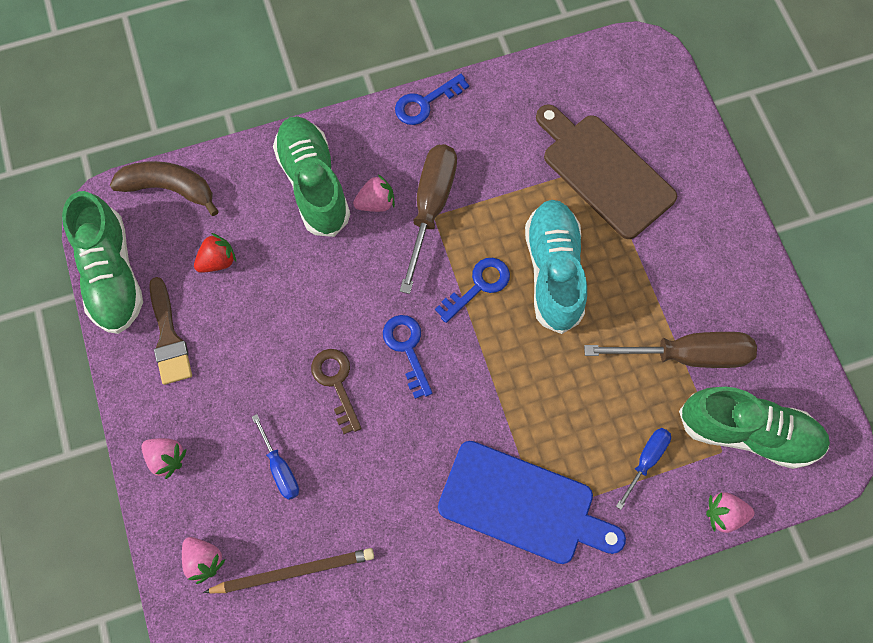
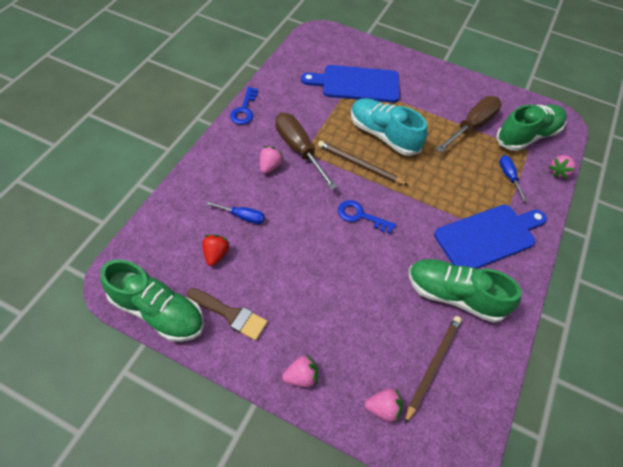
camera: 50 degrees left, 15 degrees down
(169, 188) = (145, 241): brown banana -> none
(280, 467) = (366, 323): blue screwdriver -> blue screwdriver (242, 216)
(313, 184) = (228, 181): green shoe -> green shoe (454, 295)
(336, 383) = (346, 259): brown key -> none
(478, 286) = (359, 165): blue key -> brown pencil
(604, 172) = (356, 84): brown cutting board -> blue cutting board

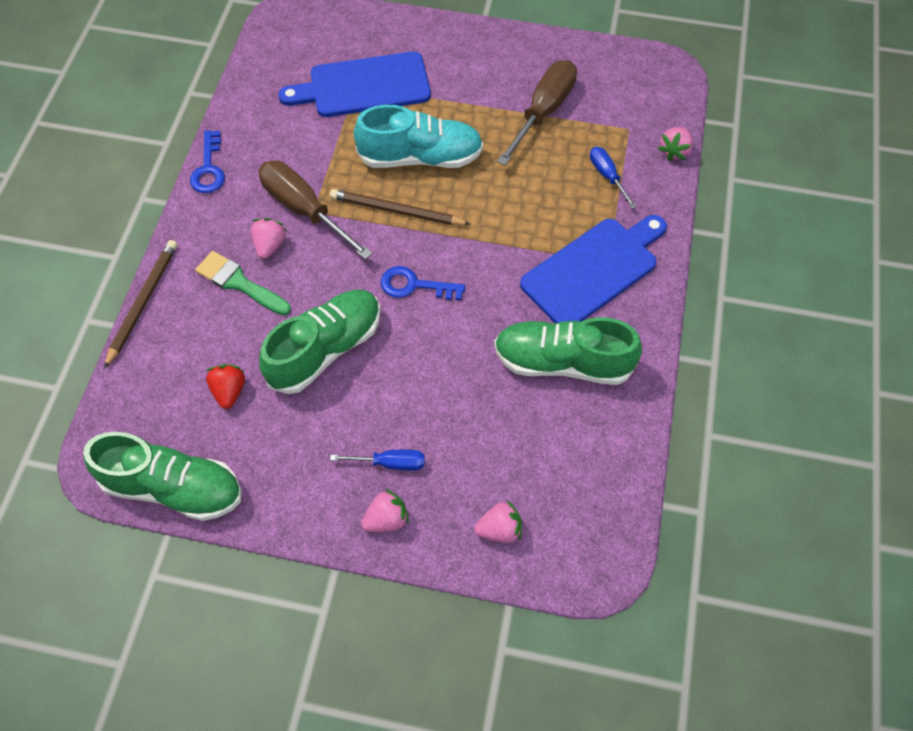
camera: 10 degrees left, 5 degrees up
(230, 314) = (273, 466): brown brush -> none
(242, 216) = (251, 329): blue screwdriver -> blue screwdriver (390, 463)
(243, 185) = (239, 283): none -> green brush
(383, 135) = (420, 157): turquoise shoe -> turquoise shoe turned 150 degrees clockwise
(433, 366) = (551, 461): brown pencil -> brown pencil (143, 302)
(527, 136) = (623, 107): green shoe -> green shoe (325, 349)

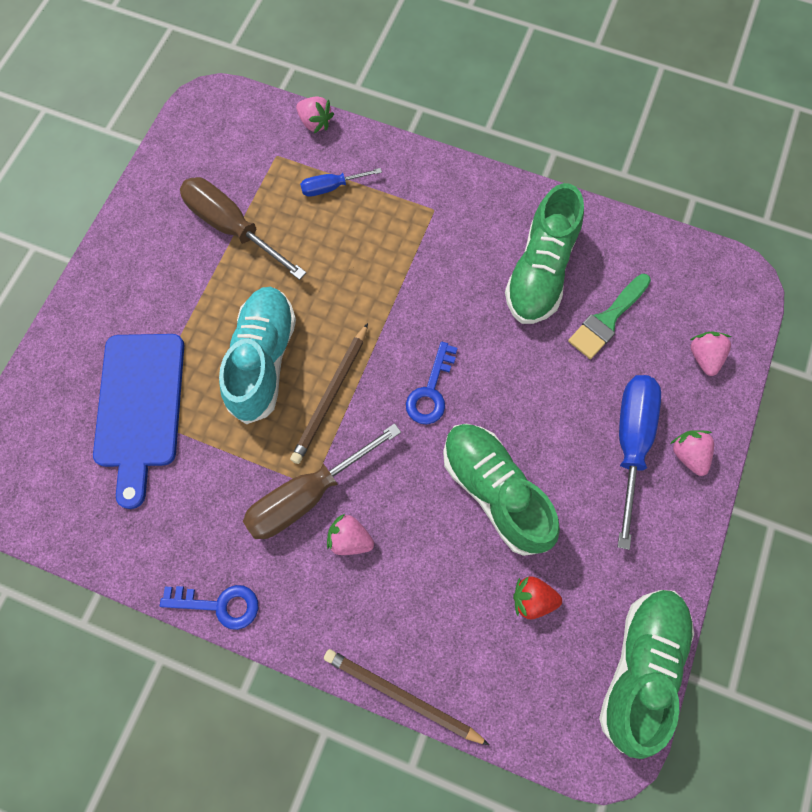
camera: 80 degrees left, 10 degrees up
(239, 283) = (395, 578): green brush -> green brush (607, 319)
(390, 463) = (630, 443): blue screwdriver -> blue screwdriver, size x1.87
(593, 270) = (441, 223): blue cutting board -> none

